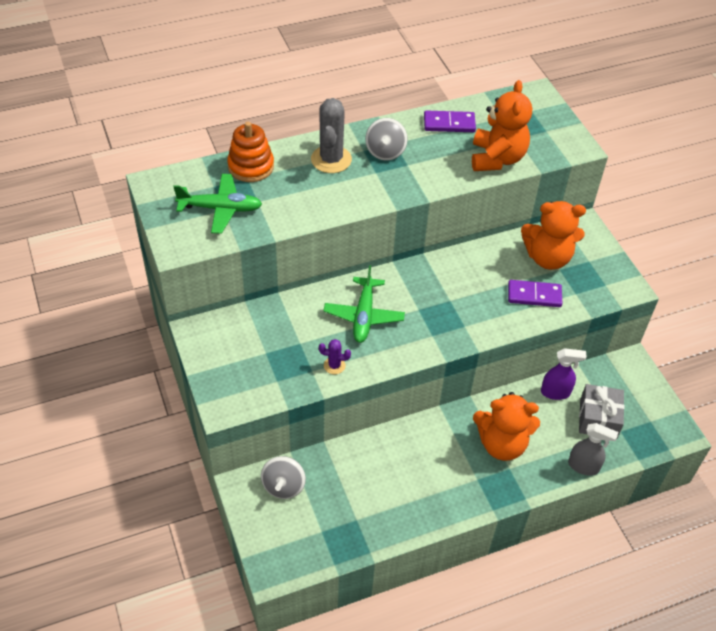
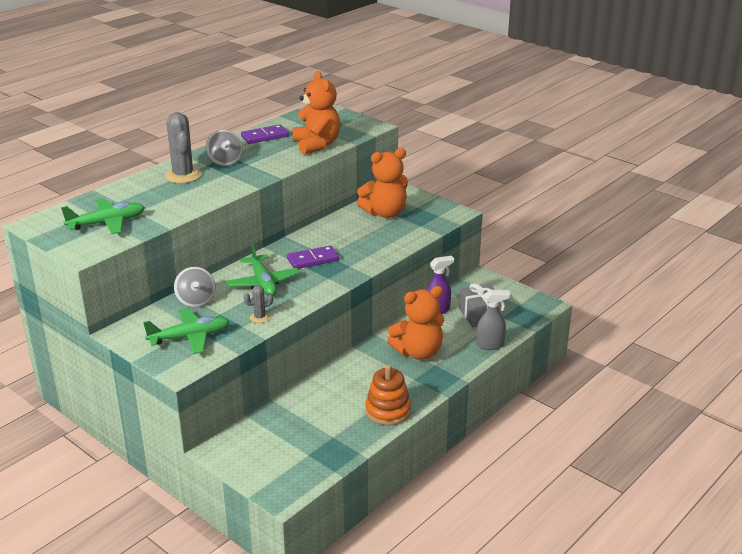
camera: 25 degrees left, 20 degrees down
(251, 166) = (116, 195): orange stacking toy -> orange stacking toy (388, 411)
(255, 365) = (190, 337): none -> green plane
(283, 486) = (254, 438): grey spinning top -> grey spinning top (196, 301)
(334, 365) = (259, 317): purple cactus -> grey cactus
(534, 295) = (390, 235): purple domino -> purple domino (313, 259)

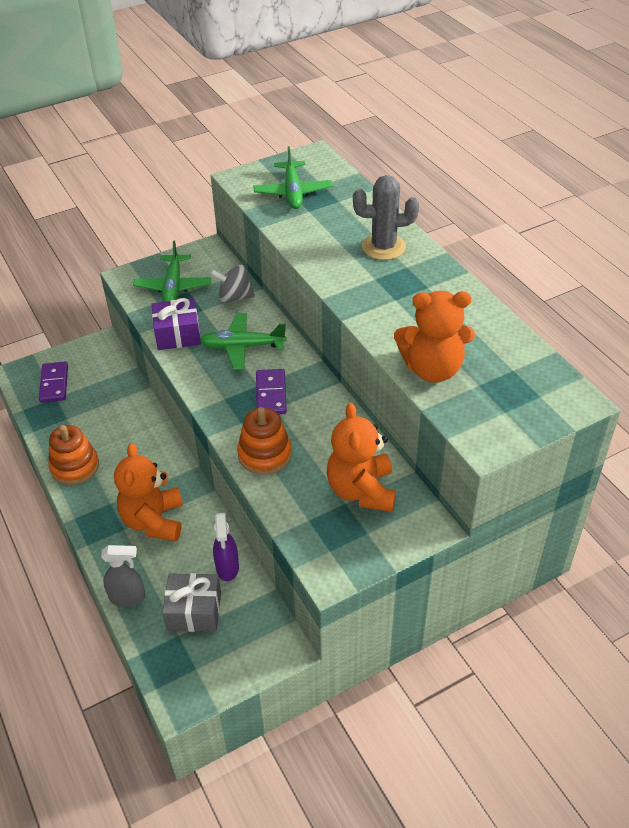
camera: 110 degrees right, 15 degrees up
(225, 161) = (410, 282): grey spinning top -> none
(259, 317) = (177, 334): grey cactus -> purple gift
(265, 136) = (479, 325): purple domino -> purple domino (54, 384)
(375, 250) = (264, 454): none -> orange stacking toy
(490, 345) = (128, 597): grey spray bottle -> grey spray bottle turned 105 degrees counterclockwise

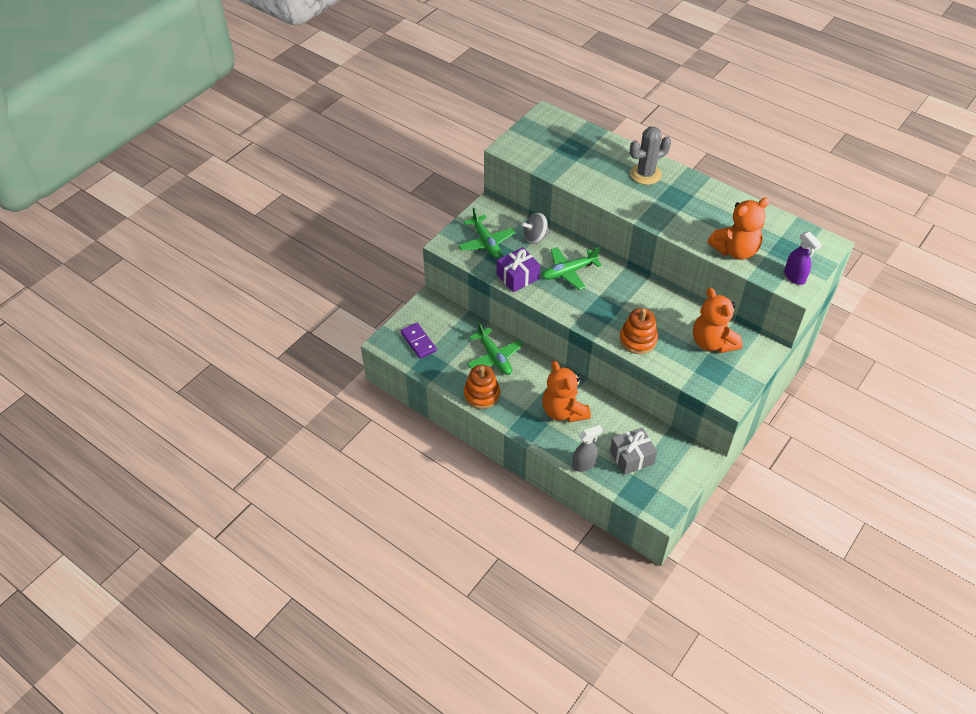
camera: 25 degrees left, 5 degrees up
(227, 567) = (632, 423): purple spray bottle -> purple spray bottle (794, 277)
(271, 394) = (612, 299): purple domino -> none
(293, 192) = (554, 149): green plane -> green plane (494, 357)

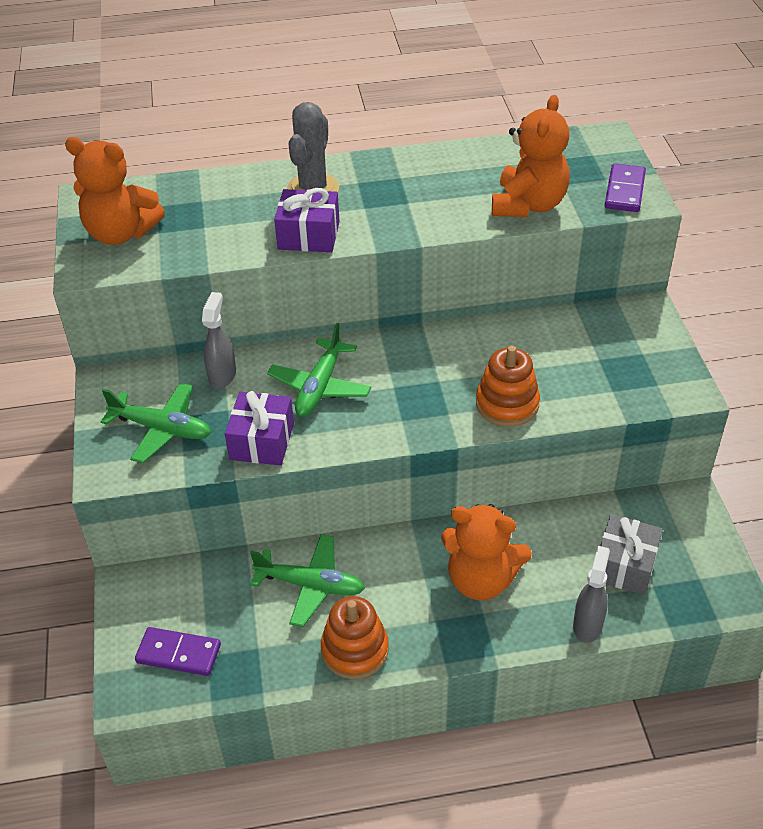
camera: 45 degrees left, 5 degrees down
(535, 237) = (222, 375): grey spinning top -> grey spray bottle
(615, 195) = (308, 235): none -> purple gift
(712, 342) = (586, 344): orange teddy bear -> orange teddy bear (121, 233)
(794, 277) = (625, 191): purple spray bottle -> purple domino

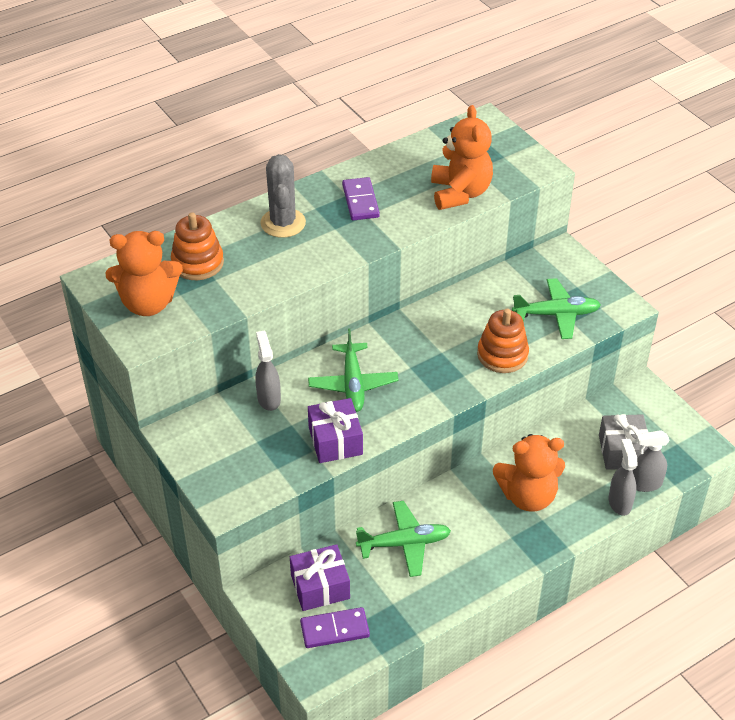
camera: 25 degrees left, 0 degrees up
(162, 429) = (248, 456): green plane -> green plane (556, 314)
(308, 235) = (306, 263): purple gift -> purple gift (320, 587)
(355, 650) = (466, 579): orange stacking toy -> orange stacking toy (197, 263)
(625, 191) = (524, 163): purple domino -> purple domino (360, 201)
(631, 613) = (644, 484): none -> grey spray bottle

